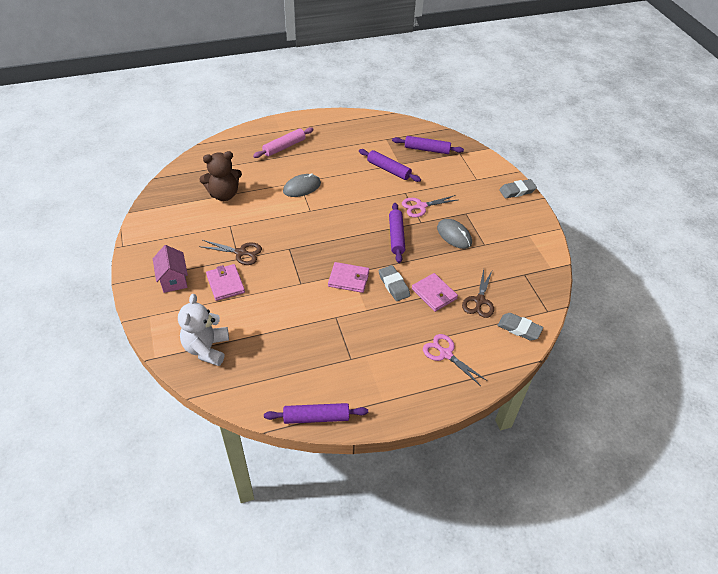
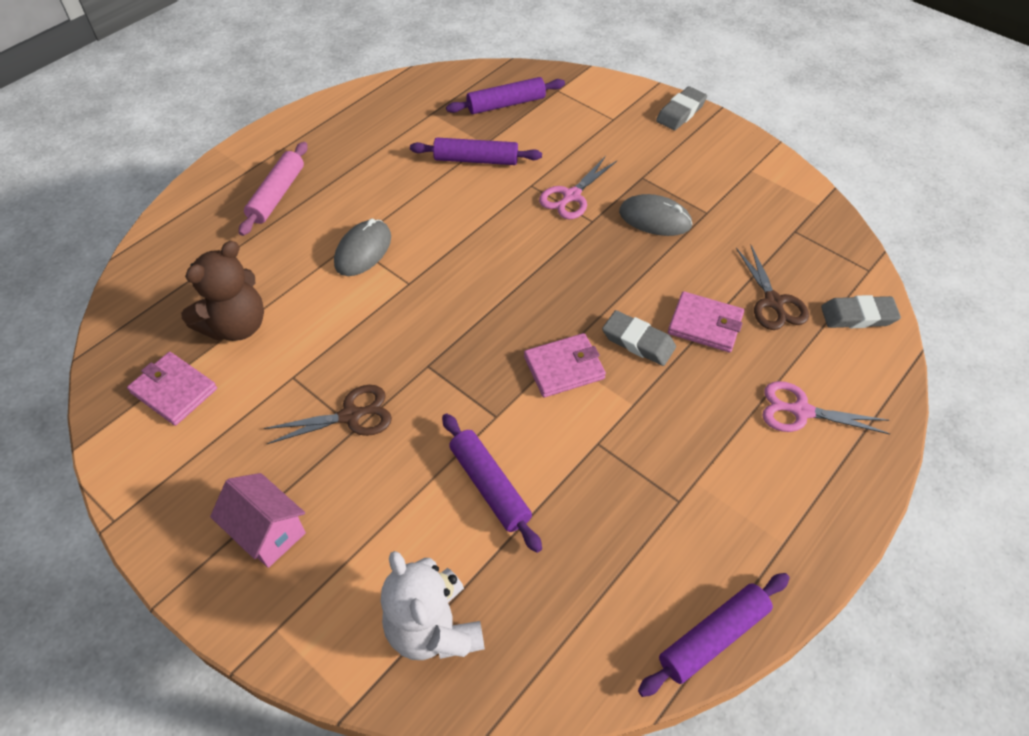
camera: 30 degrees left, 5 degrees up
(225, 284) = (370, 487): pink wallet -> pink wallet (174, 390)
(396, 236) = (576, 261): purple rolling pin -> purple rolling pin (489, 486)

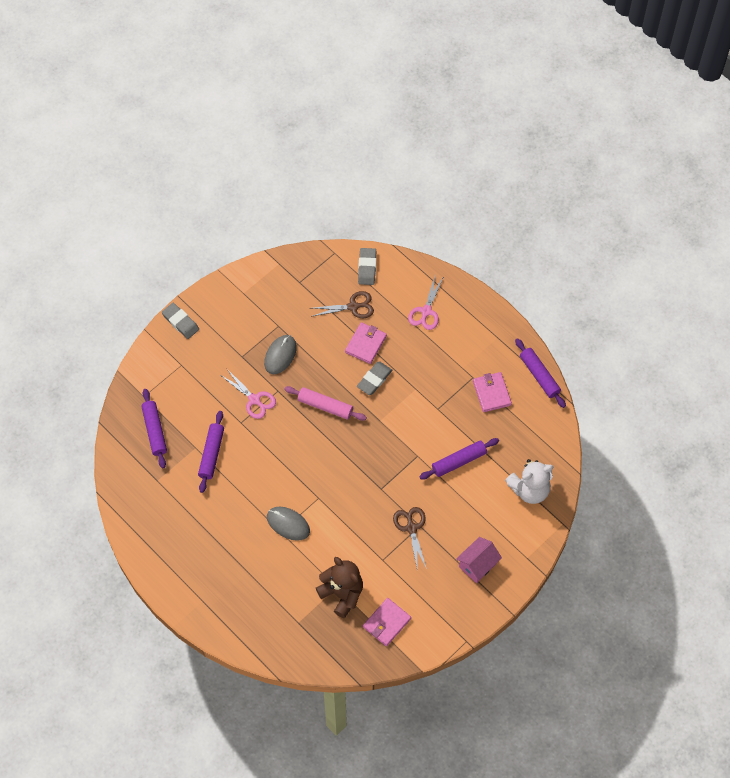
camera: 85 degrees left, 10 degrees up
(277, 195) = (230, 579): pink rolling pin -> pink rolling pin (325, 406)
(564, 368) = (389, 419): pink wallet -> pink wallet (492, 393)

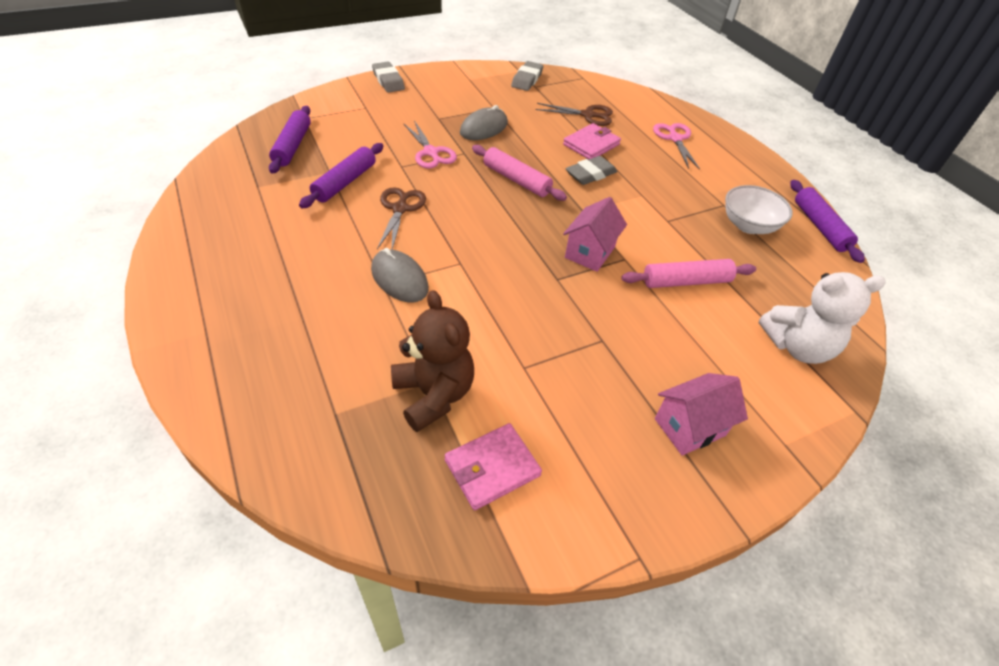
camera: 15 degrees right, 15 degrees down
(367, 268) = (615, 94): grey eraser -> grey eraser (527, 79)
(394, 458) = (590, 252): none -> pink house
(411, 528) = (587, 339): brown scissors -> brown scissors (400, 209)
(426, 311) = (675, 138): pink scissors -> pink scissors turned 135 degrees clockwise
(459, 461) = (686, 281): purple rolling pin -> pink rolling pin
(492, 393) = (748, 225): pink wallet -> white bowl

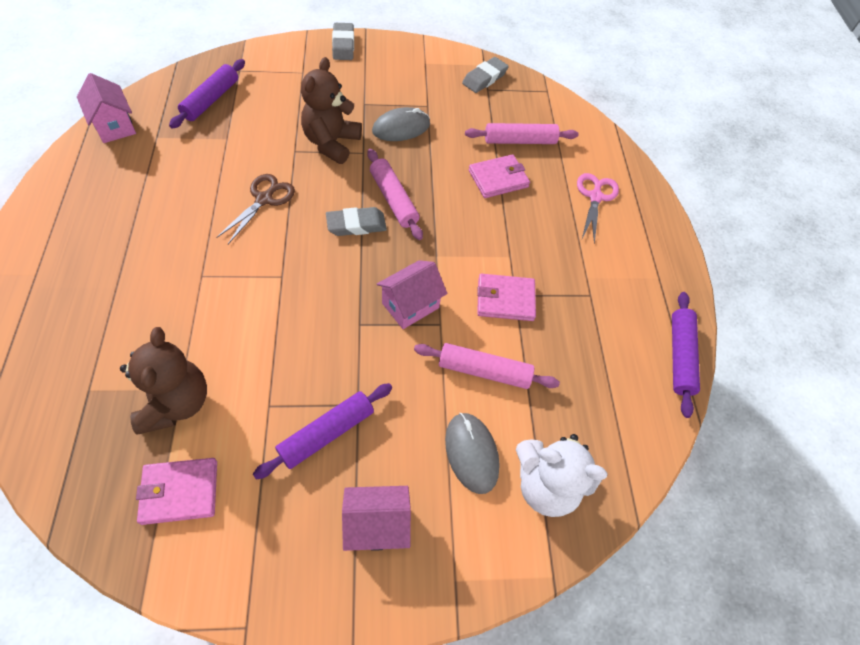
camera: 20 degrees right, 10 degrees up
(207, 188) = (114, 126): none -> pink house
(345, 182) = (233, 154): purple rolling pin -> purple rolling pin (326, 433)
(399, 279) = (218, 275): grey mouse -> grey mouse (471, 453)
(431, 153) = (331, 143): pink scissors -> brown teddy bear
(588, 115) = (520, 141): brown scissors -> pink rolling pin
(590, 174) = (473, 215): grey eraser -> grey eraser (356, 225)
(662, 226) = (505, 299): none -> pink wallet
(748, 225) = (599, 329): white bowl -> none

